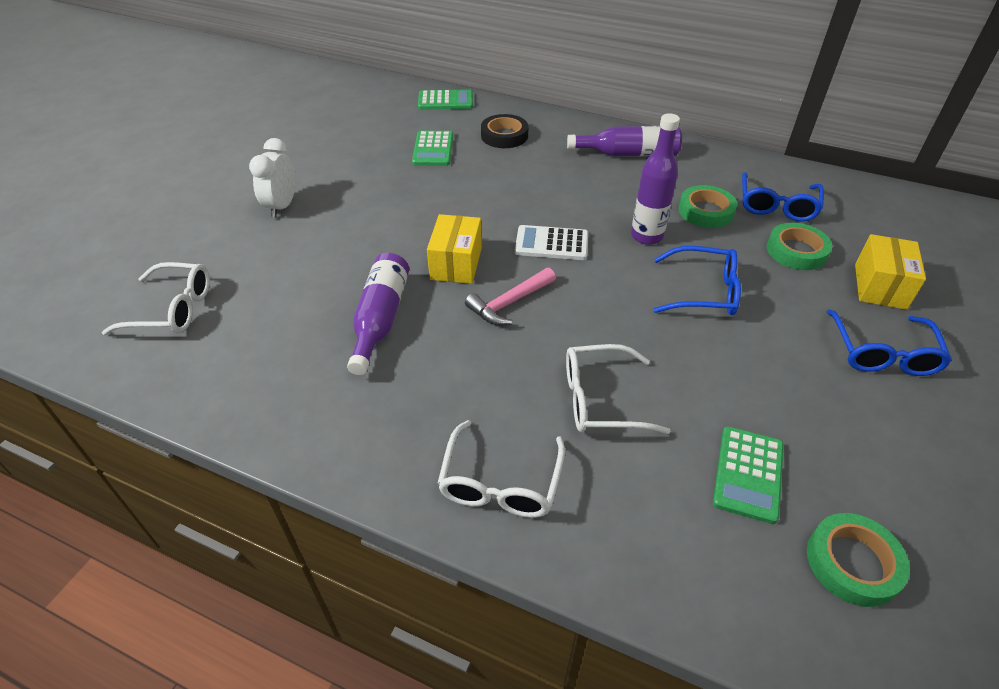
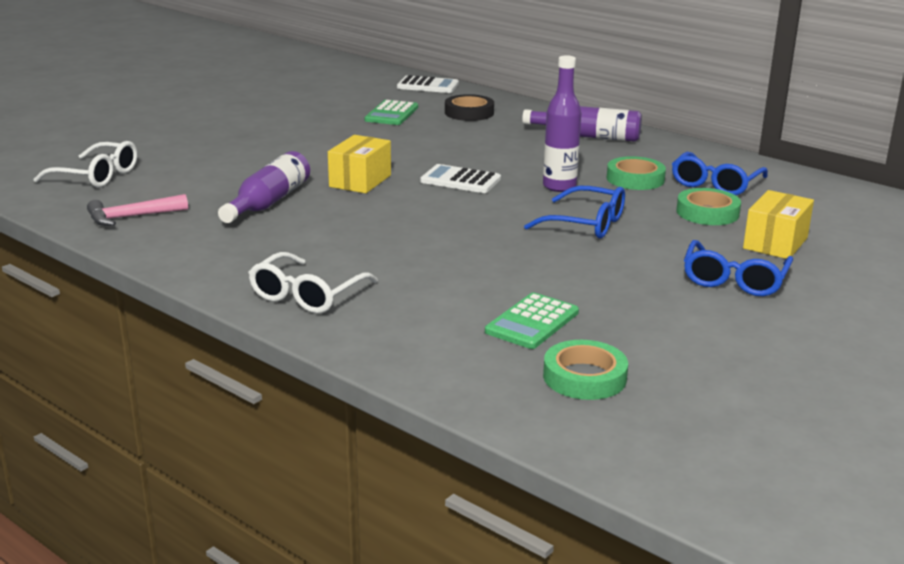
camera: 15 degrees right, 20 degrees down
(282, 206) = (226, 132): white clock -> none
(445, 101) = (428, 86): green calculator -> white calculator
(509, 303) = (391, 208): pink hammer -> pink hammer (131, 217)
(599, 400) = (430, 267): white glasses -> none

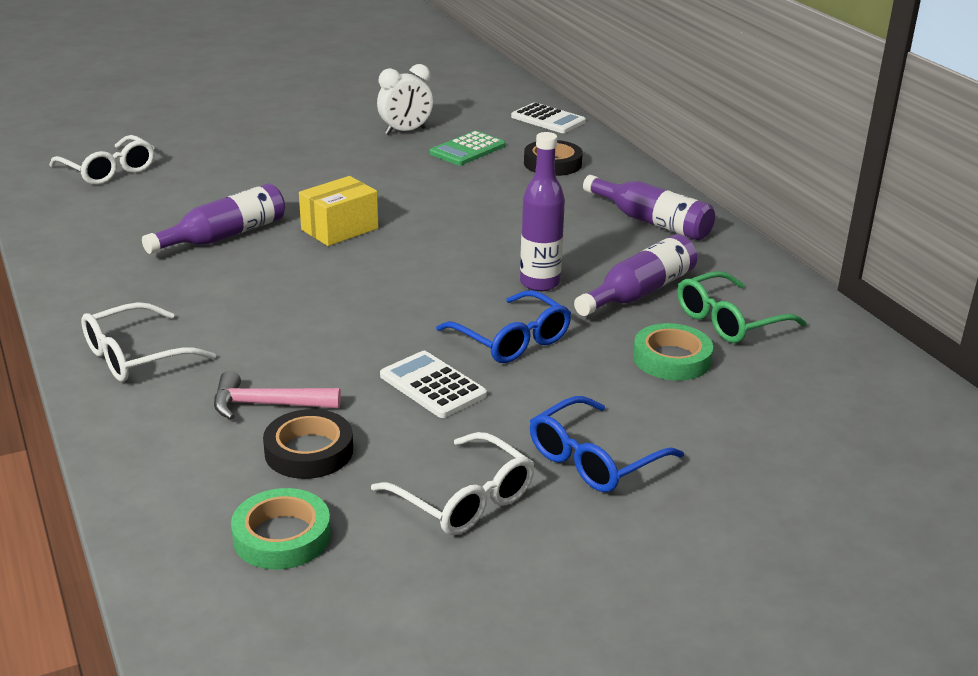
camera: 25 degrees right, 5 degrees up
(131, 217) = (86, 225): pink hammer -> pink hammer (267, 405)
(325, 109) = (405, 131): none -> white clock
(460, 180) = (442, 251): white calculator -> white calculator (432, 385)
(532, 322) = (309, 451): green calculator -> black tape
(635, 179) = (639, 292): green tape -> purple bottle
(682, 323) = (465, 500): none -> white glasses
(715, 184) = (728, 321): blue glasses -> green glasses
(775, 243) = (705, 422): yellow box -> none

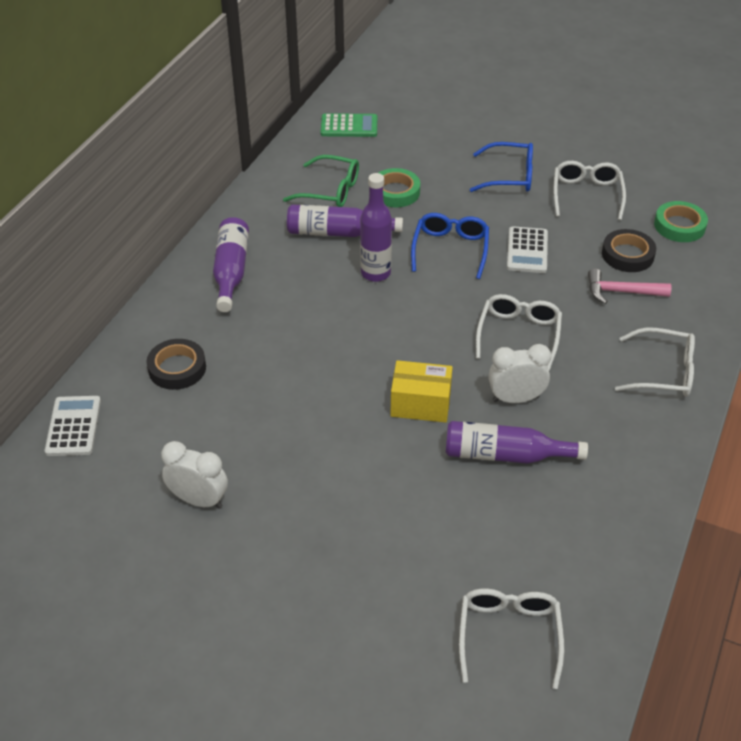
camera: 130 degrees left, 15 degrees up
(263, 268) = (515, 399): none -> white clock
(267, 405) = (621, 292): pink hammer -> pink hammer turned 135 degrees clockwise
(327, 311) = (519, 334): none -> white glasses
(467, 149) = (199, 433): green calculator -> green calculator (349, 126)

